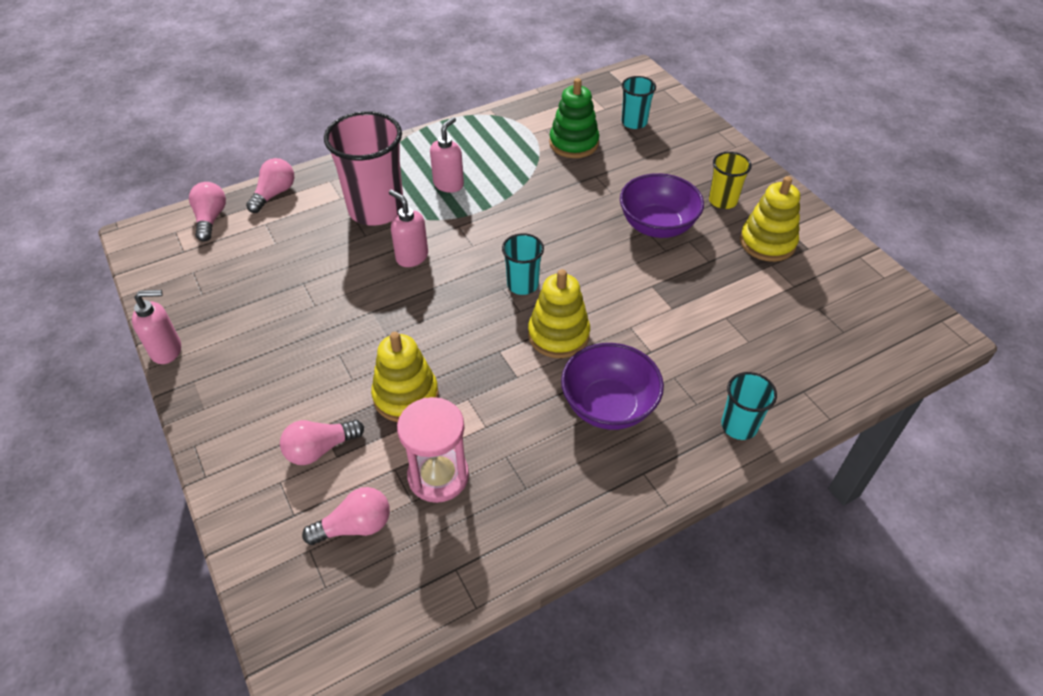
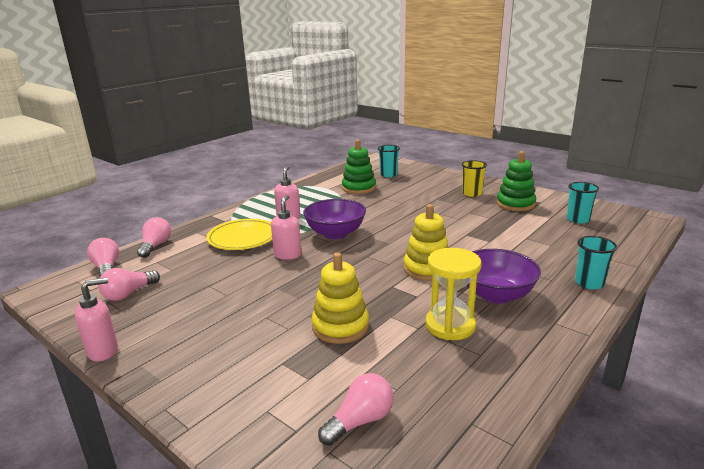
camera: 20 degrees left, 25 degrees down
(320, 449) = (290, 377): pink light bulb -> pink light bulb (129, 294)
(376, 209) = (243, 238): pink cup -> yellow plate
(411, 257) = (287, 255): pink soap dispenser -> pink soap dispenser turned 75 degrees clockwise
(438, 476) = (405, 366): pink hourglass -> none
(522, 284) = (380, 251): turquoise cup -> turquoise cup (578, 219)
(522, 435) = (450, 325): none -> yellow hourglass
(657, 226) = (443, 210): purple bowl -> purple bowl (335, 233)
(767, 242) = (515, 204): yellow stacking toy -> green stacking toy

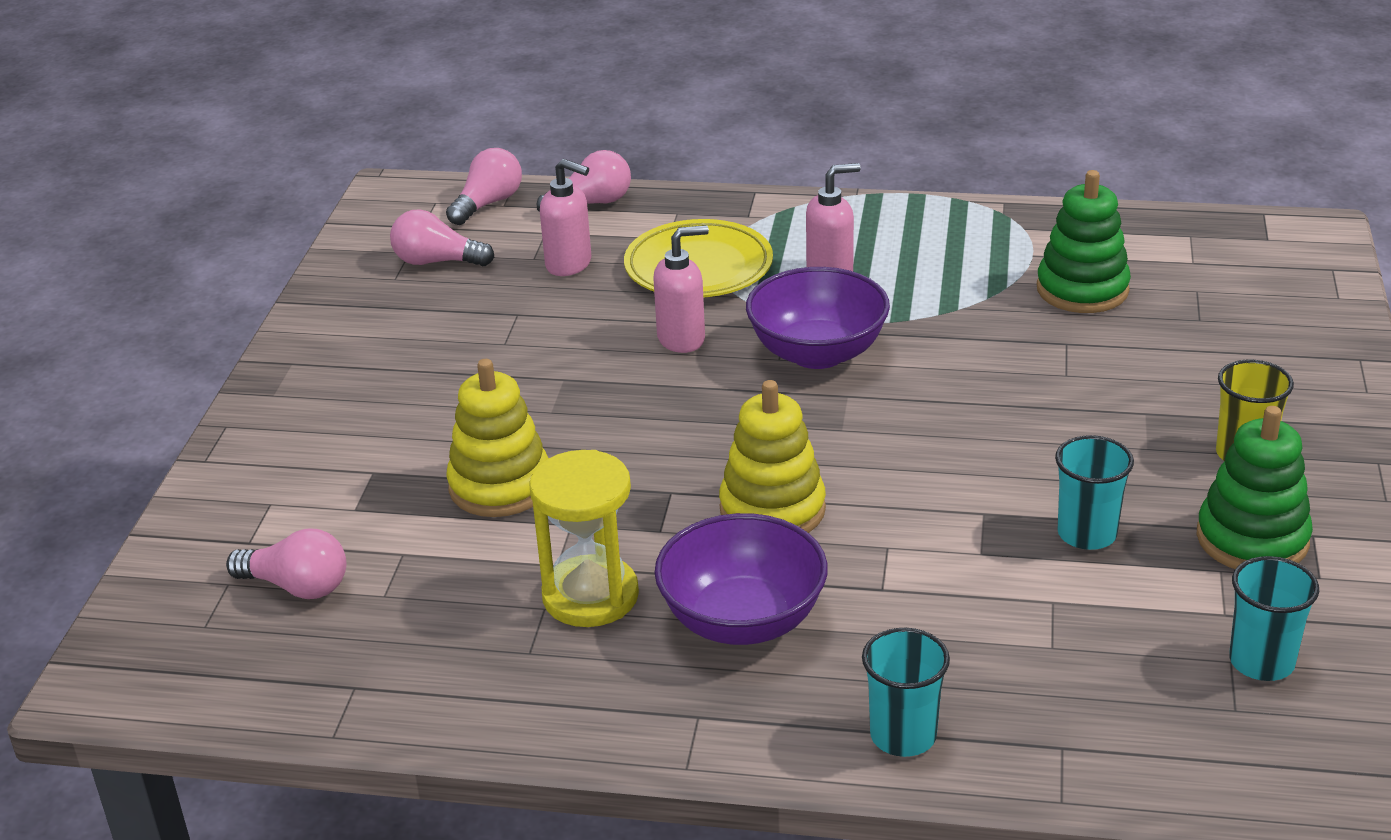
camera: 60 degrees right, 10 degrees up
(103, 351) = (297, 321): pink soap dispenser -> pink soap dispenser (569, 264)
(388, 174) = (1220, 296): turquoise cup -> turquoise cup (1087, 534)

